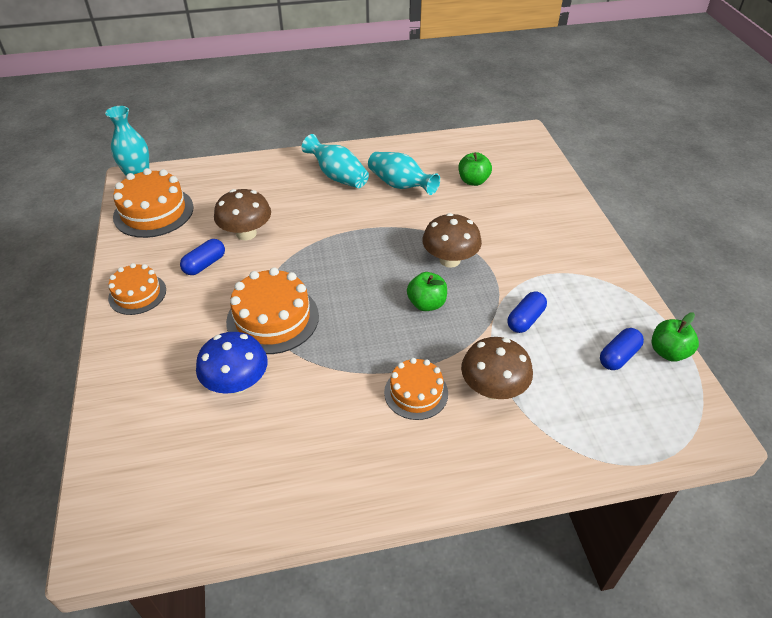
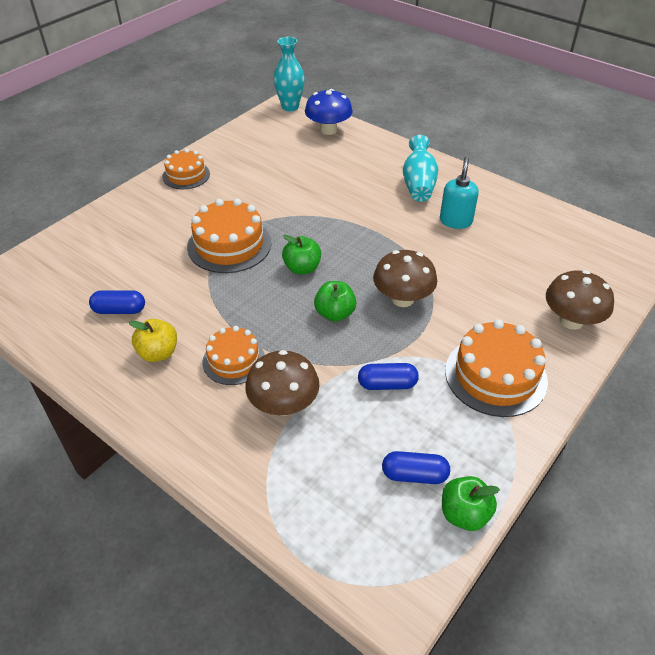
camera: 50 degrees right, 0 degrees up
(153, 212) = (267, 132): orange cake -> orange cake (495, 375)
(204, 264) = (244, 184): blue capsule -> blue capsule (119, 310)
(237, 383) = (154, 265): blue mushroom -> blue mushroom (328, 130)
(246, 233) = (297, 182): brown mushroom -> brown mushroom (571, 321)
(356, 439) = (158, 353): none -> yellow apple
(400, 185) = (455, 221): turquoise vase -> turquoise soap dispenser
(473, 181) = (524, 258): green apple -> green apple (302, 268)

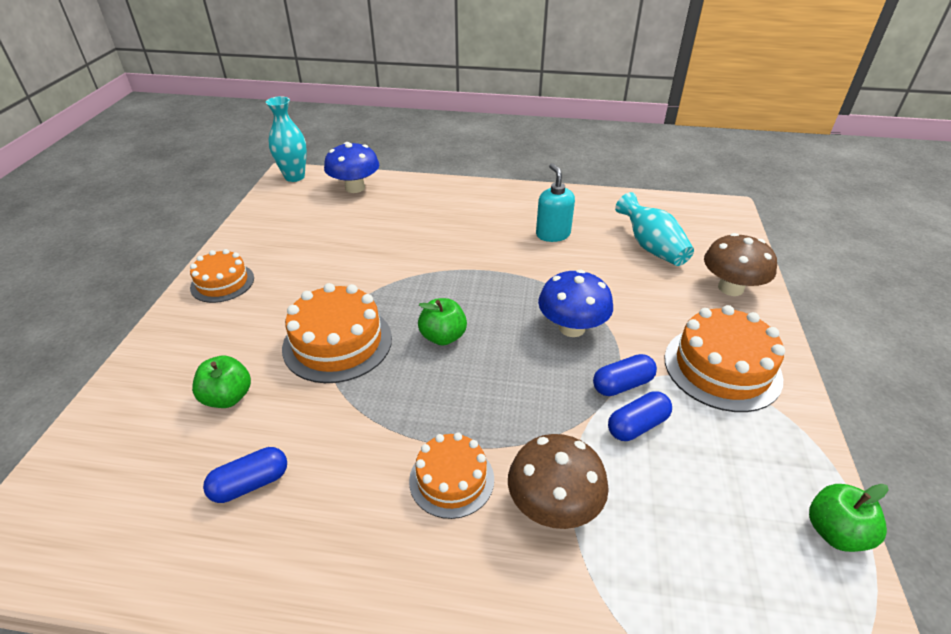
camera: 30 degrees left, 5 degrees down
(158, 353) = (347, 517): yellow apple -> none
(335, 313) = (519, 372): green apple -> green apple (228, 397)
(402, 299) = (572, 328): brown mushroom -> blue mushroom
(414, 475) = (753, 515): blue capsule -> blue capsule (622, 384)
(418, 184) = (488, 212): turquoise vase -> turquoise vase (651, 247)

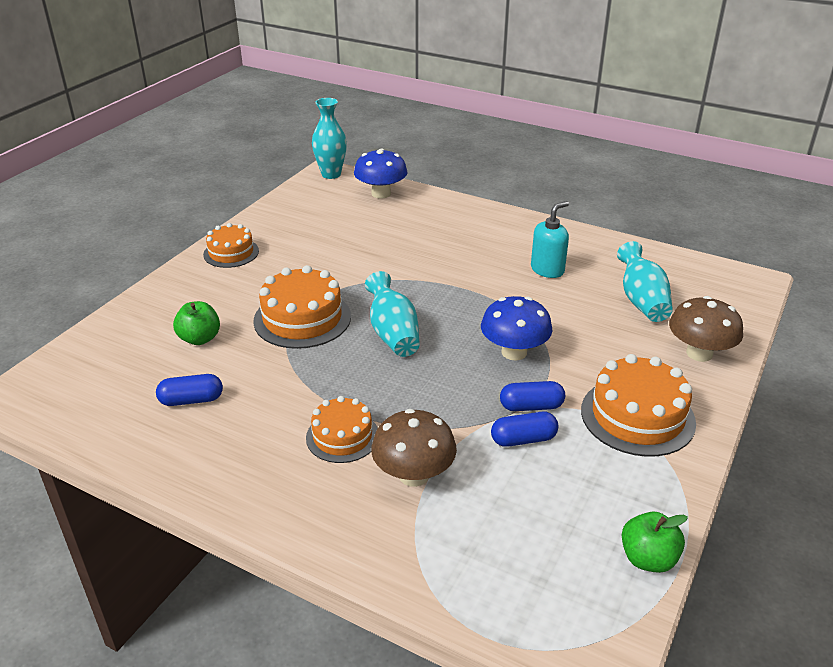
camera: 20 degrees right, 5 degrees down
(443, 337) = (393, 333): green apple -> turquoise vase
(552, 234) = (547, 270): turquoise soap dispenser -> turquoise soap dispenser turned 45 degrees clockwise

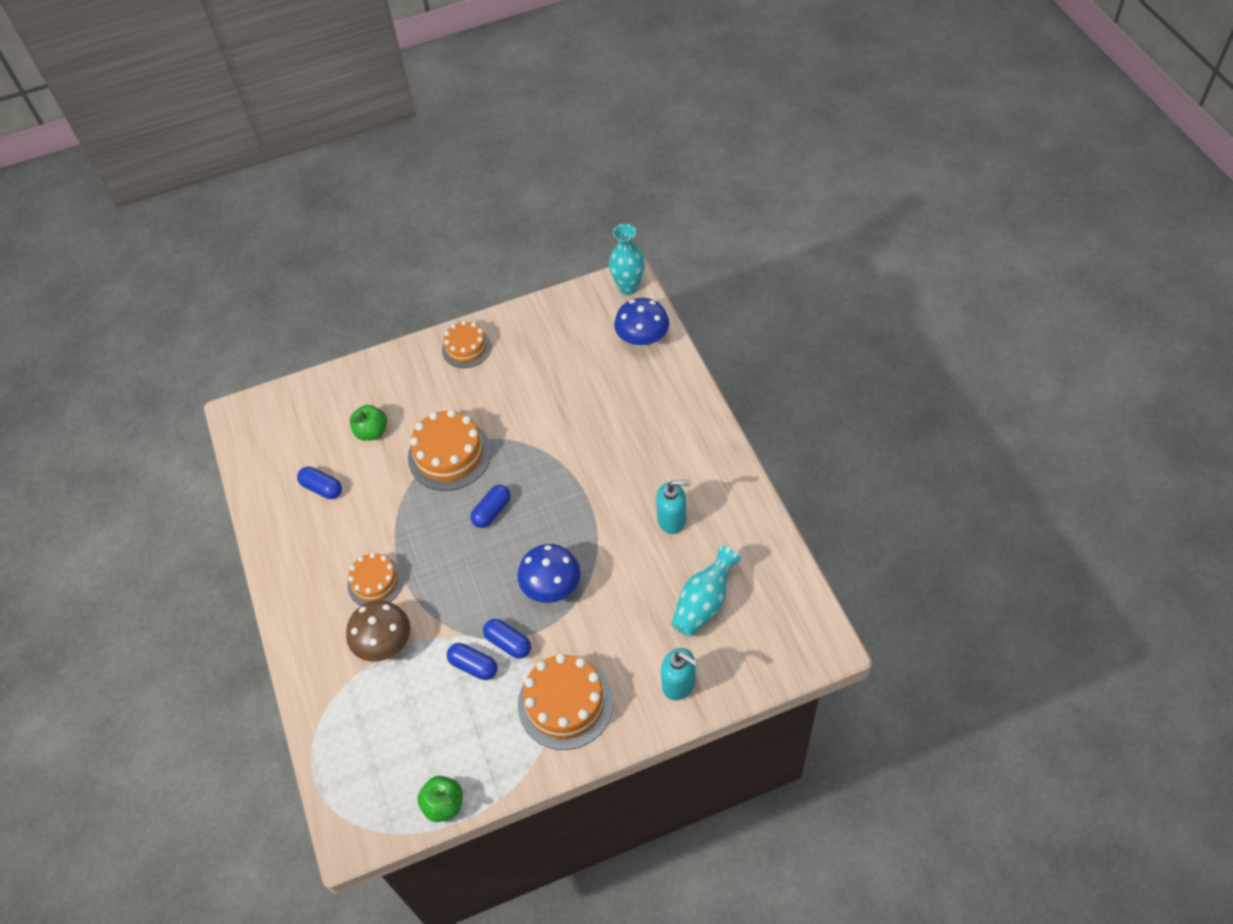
camera: 45 degrees right, 20 degrees up
(393, 333) = (492, 511): turquoise vase -> blue capsule
(699, 353) = (679, 684): brown mushroom -> turquoise soap dispenser

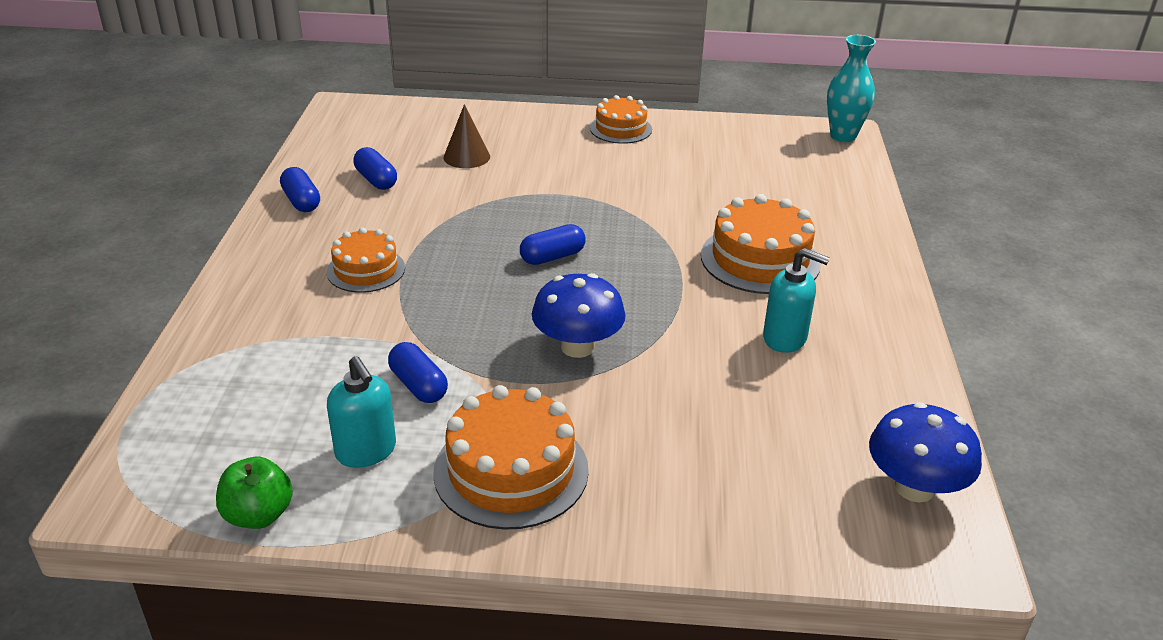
camera: 20 degrees right, 20 degrees down
(372, 432) = (466, 157): green apple -> brown cone
(384, 643) = (328, 325): brown mushroom -> none
(449, 455) = (538, 198): orange cake -> orange cake (760, 259)
(508, 643) = (480, 380): blue capsule -> blue capsule (301, 201)
(642, 339) = (837, 177): blue mushroom -> blue mushroom (914, 487)
(679, 684) = (693, 514): turquoise soap dispenser -> turquoise soap dispenser (366, 451)
(704, 603) = (783, 437): turquoise vase -> none

